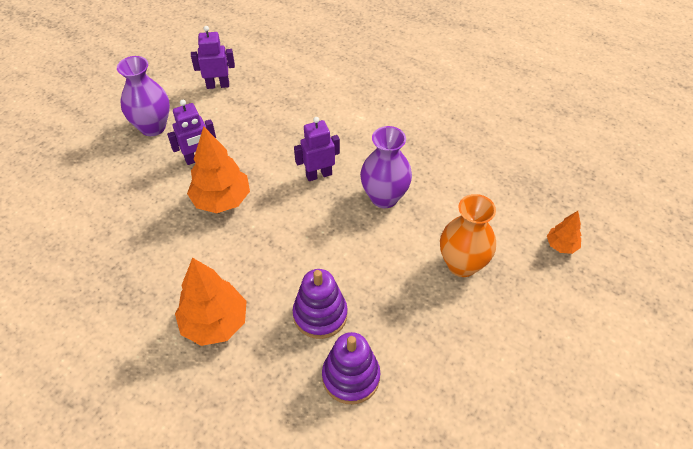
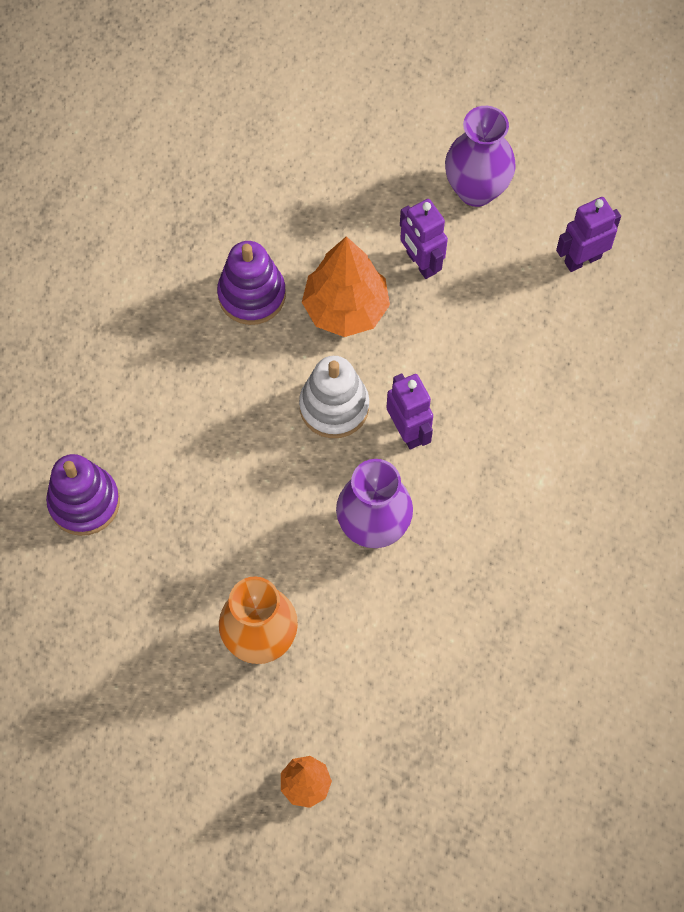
camera: 85 degrees right, 15 degrees up
(215, 323) = (150, 337): orange tree -> none
(218, 85) = (582, 259): purple robot -> purple robot turned 105 degrees counterclockwise
(295, 212) = (334, 407): none -> white stacking toy
(320, 315) = (169, 458): purple stacking toy -> purple stacking toy (252, 295)

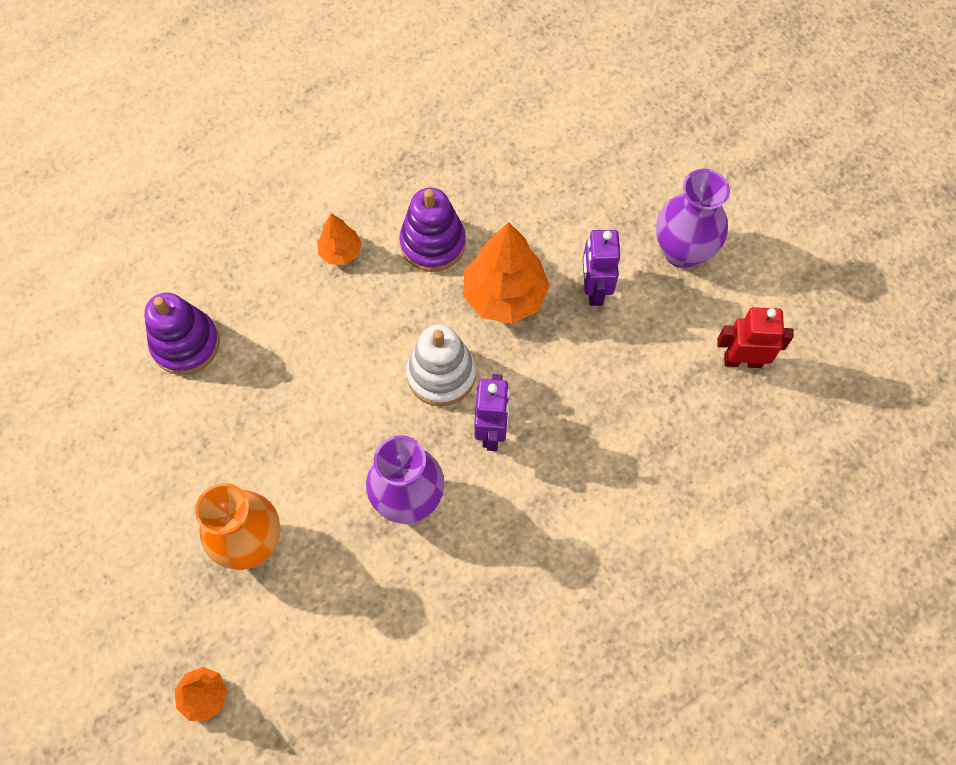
camera: 30 degrees right, 0 degrees up
(172, 346) = (340, 252): none -> orange tree
(582, 259) = (742, 360): purple robot -> red robot

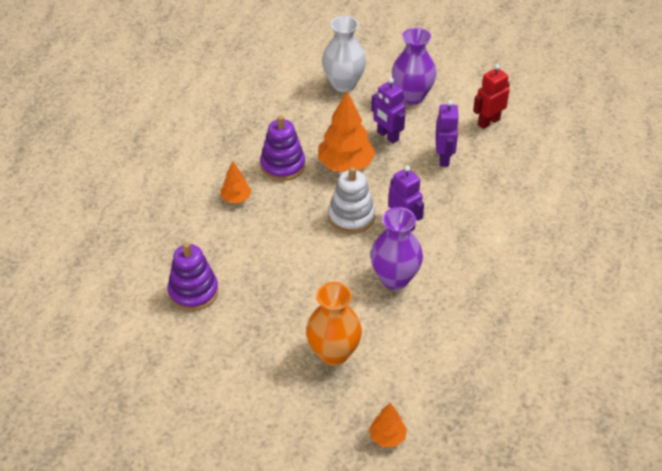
camera: 40 degrees left, 20 degrees down
(615, 173) = (343, 84): none -> white vase
(631, 373) = (444, 158): none -> purple robot

